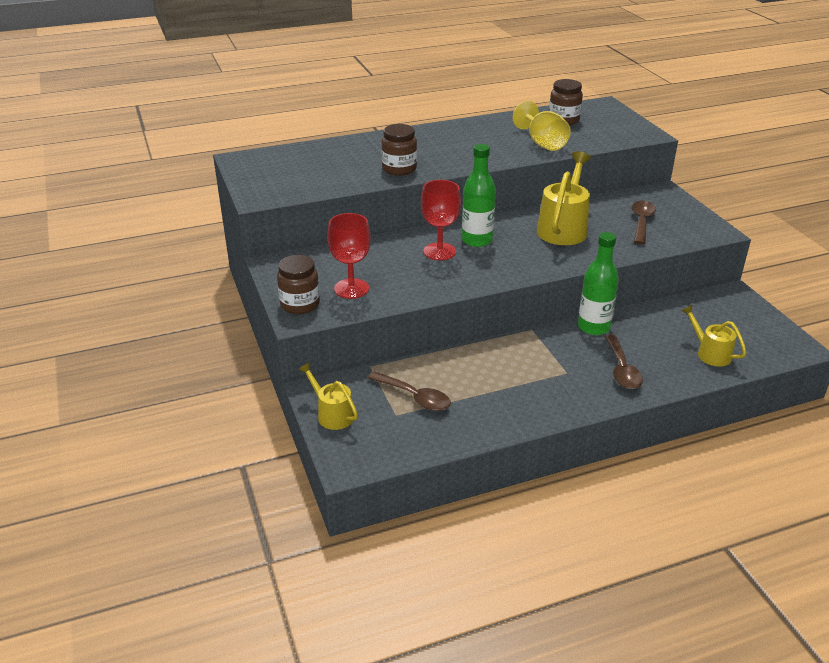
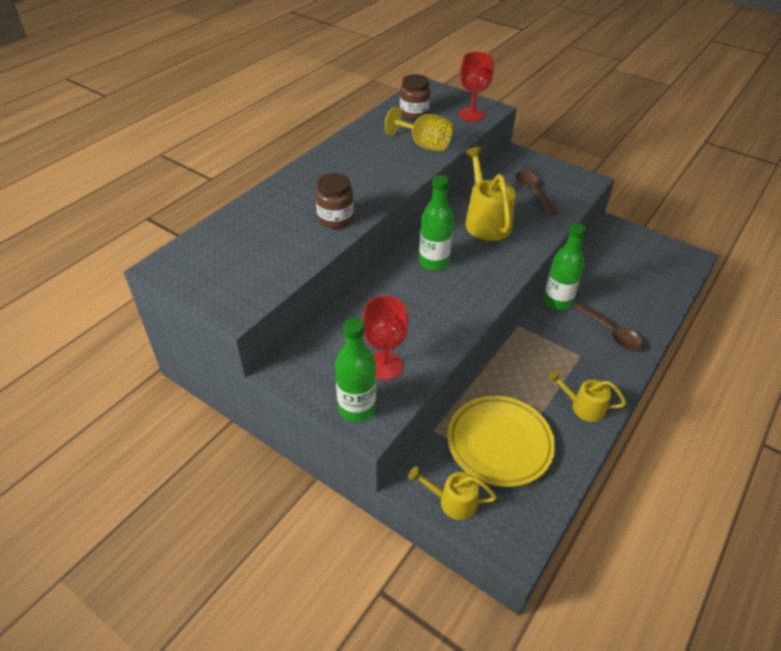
camera: 35 degrees left, 10 degrees up
(300, 304) = (357, 408): brown jar -> green bottle
(415, 397) = (499, 443): brown spoon -> yellow plate
(439, 251) = (416, 288): red goblet -> red goblet (471, 114)
(710, 353) = (649, 288): yellow watering can -> yellow watering can (583, 407)

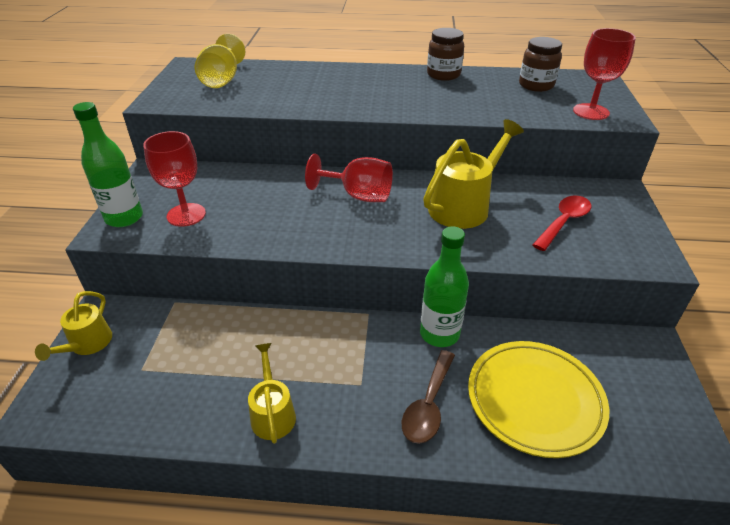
camera: 60 degrees right, 5 degrees down
(335, 219) = (312, 101): brown jar -> brown jar (443, 75)
(424, 145) = (488, 104): yellow goblet -> yellow goblet (222, 80)
(434, 262) = (358, 195): green bottle -> red goblet
(452, 501) = (87, 345): yellow watering can -> yellow watering can turned 150 degrees counterclockwise
(499, 443) = (178, 355): yellow plate -> yellow plate (534, 400)
(533, 192) = (564, 222): brown spoon -> red spoon

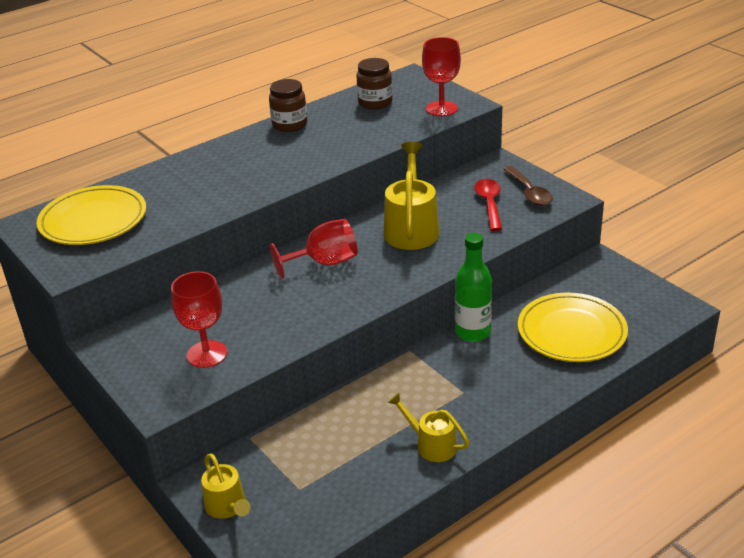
camera: 40 degrees left, 5 degrees down
(124, 218) = (155, 388): green bottle -> none
(222, 80) = (93, 221): yellow goblet -> yellow plate
(428, 405) = (518, 375): brown spoon -> brown spoon (529, 193)

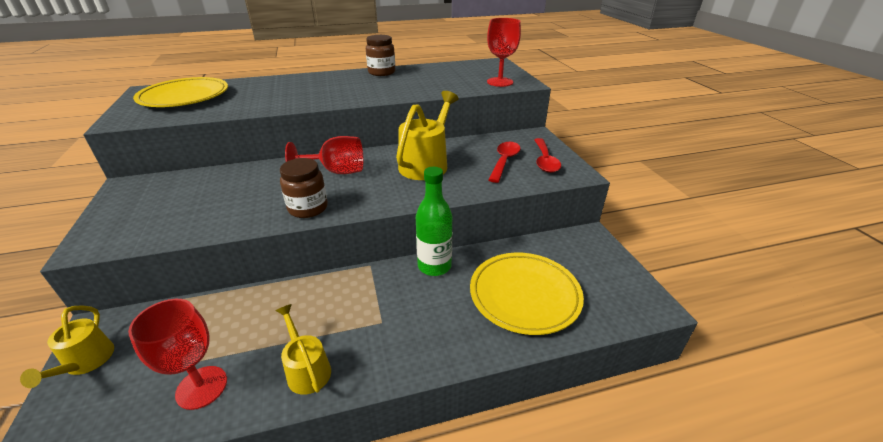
camera: 20 degrees right, 0 degrees up
(207, 354) = (174, 215): red goblet -> red goblet (201, 387)
(375, 103) = (454, 71): brown jar -> brown jar (308, 208)
(529, 193) = (545, 161): brown spoon -> red spoon

